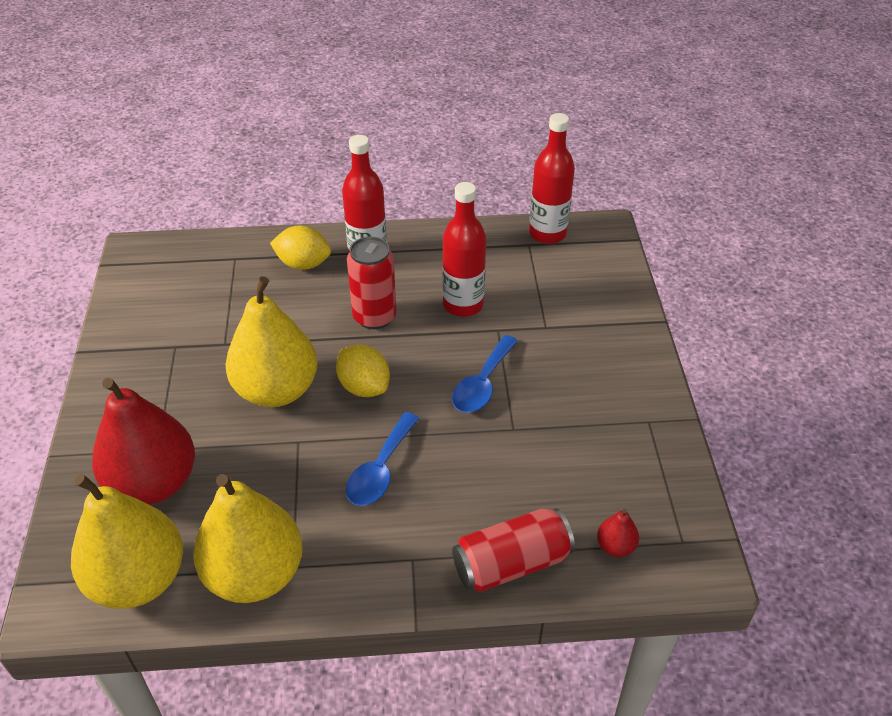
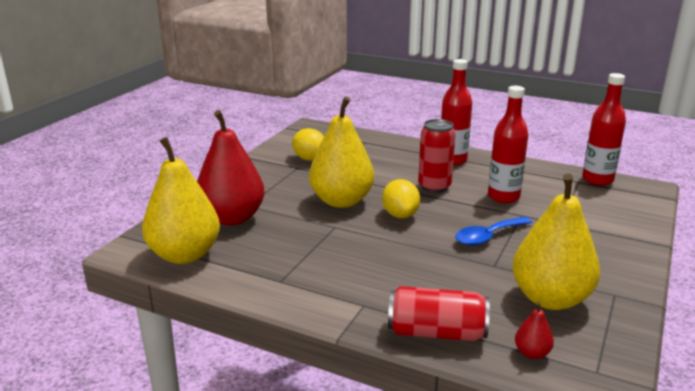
camera: 30 degrees right, 20 degrees down
(255, 574) = (253, 276): yellow pear -> yellow pear (550, 298)
(303, 264) = (406, 154): yellow lemon -> yellow lemon (310, 159)
(380, 470) = (378, 255): blue spoon -> none

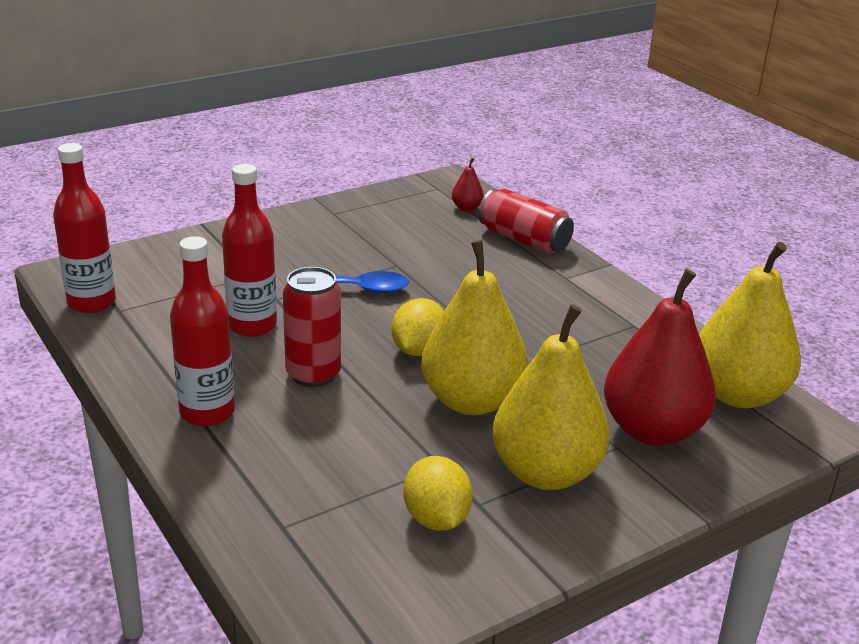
camera: 150 degrees left, 5 degrees up
(550, 298) = (393, 228): yellow pear -> yellow pear (546, 472)

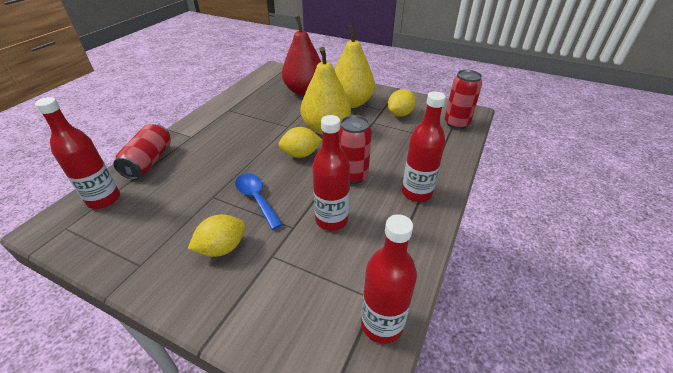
camera: 120 degrees left, 10 degrees up
(301, 253) = (222, 248): none -> yellow lemon
(318, 584) = (456, 123): none -> red can
(467, 208) = (104, 199): red pear -> red bottle
(737, 394) = (265, 82): yellow pear -> none

